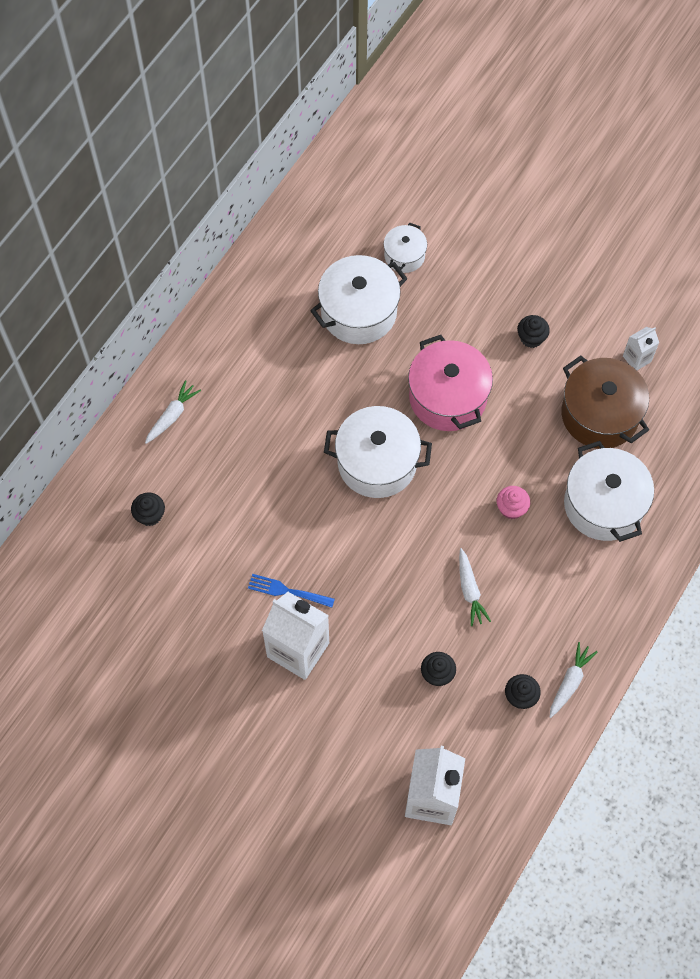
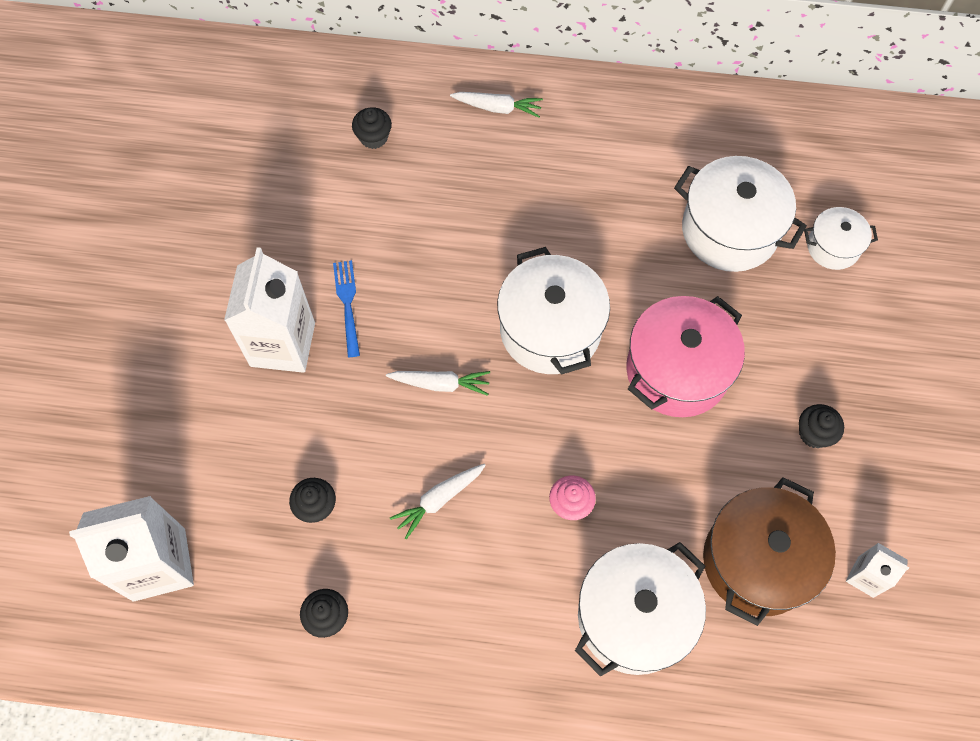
camera: 65 degrees right, 0 degrees up
(570, 682) = (371, 671): white carrot -> white carrot (440, 384)

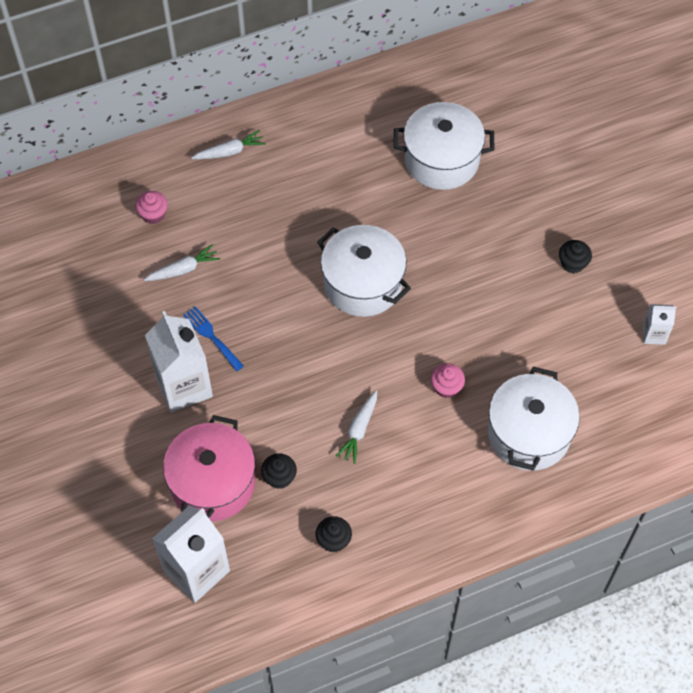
camera: 30 degrees left, 5 degrees down
(373, 137) = (153, 214): black cupcake -> pink cupcake
(440, 384) = (312, 356): white carrot -> white carrot (183, 269)
(677, 370) = (463, 268): pink pot -> pink pot (213, 483)
(757, 561) = (584, 360): brown pot -> none
(833, 247) = (515, 138): white pot -> none

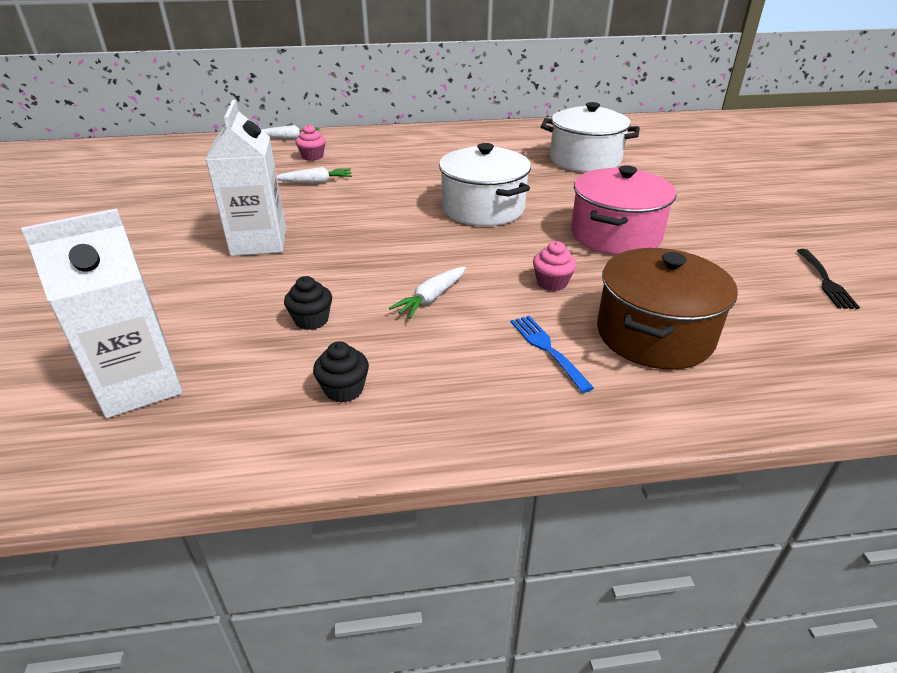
camera: 15 degrees right, 25 degrees down
(212, 337) = (312, 218): blue fork -> blue fork (548, 350)
(213, 483) = (230, 312): pink pot -> pink pot (615, 235)
(230, 151) = (398, 139): white carrot -> white carrot (289, 138)
(529, 433) = (654, 335): white pot -> brown pot
(572, 263) = (716, 224): black cupcake -> none
(654, 334) = (825, 280): white carton -> black fork

